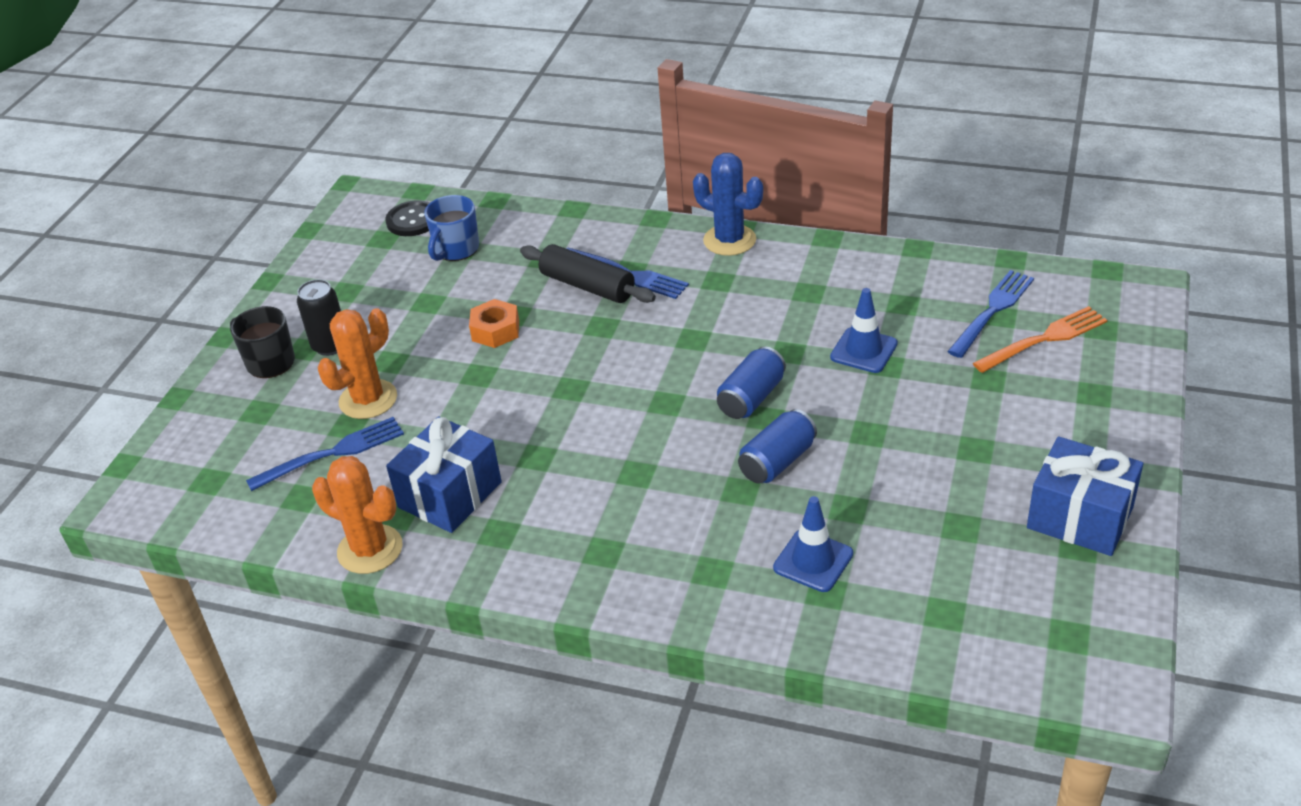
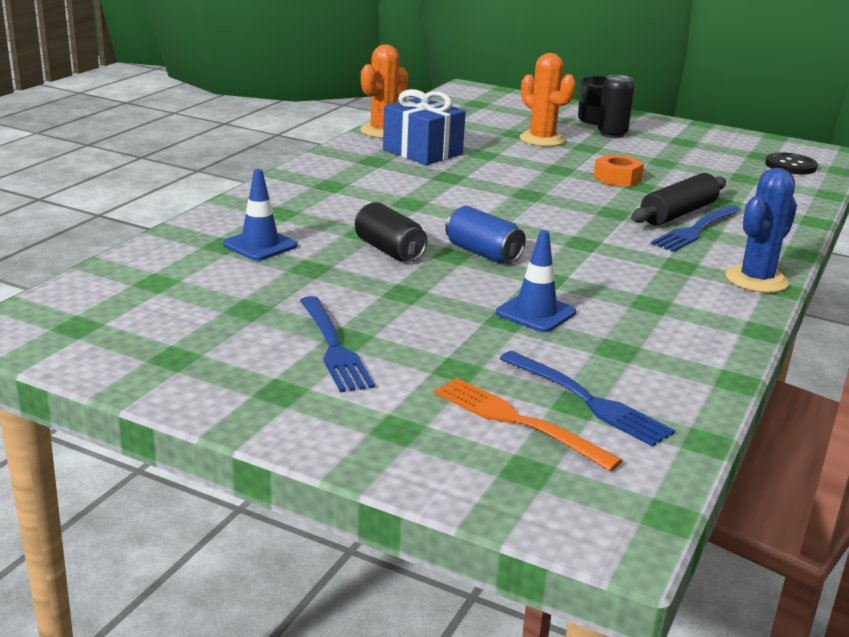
camera: 95 degrees right, 15 degrees down
(332, 453) = (486, 128): blue fork -> blue fork (333, 347)
(456, 249) = (743, 175): blue mug -> none
(777, 461) = (389, 250): blue can -> black can
(1044, 339) = (517, 421): orange fork -> orange fork turned 150 degrees clockwise
(1080, 517) = (210, 367): blue gift -> none

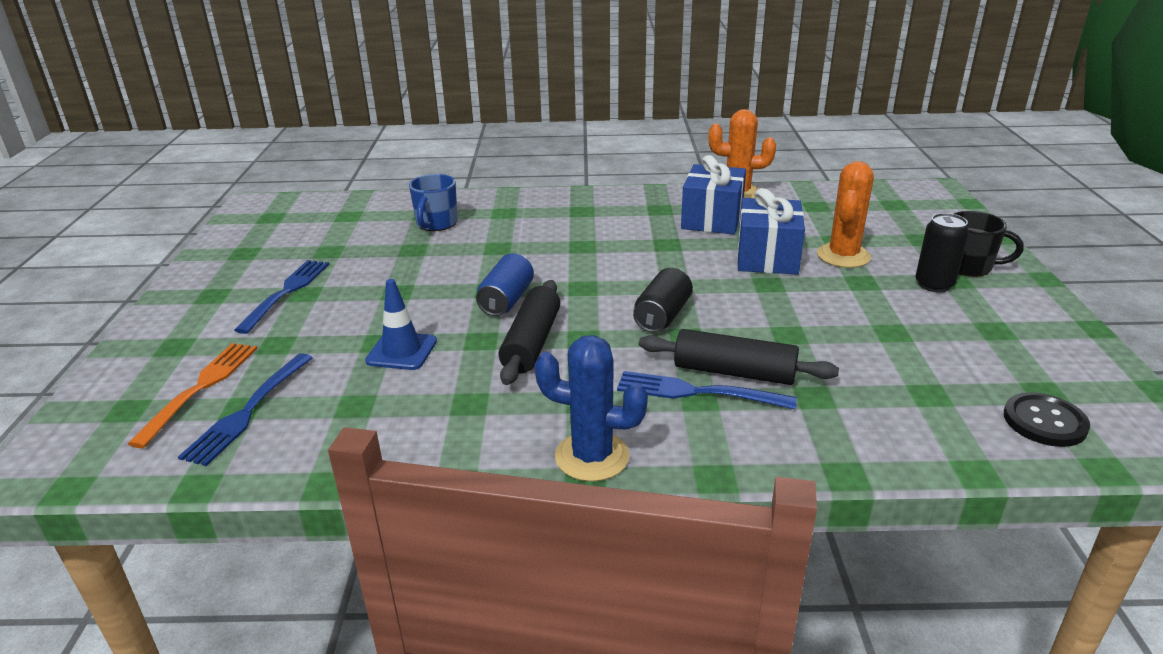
camera: 65 degrees right, 5 degrees up
(260, 245) = (436, 224): blue traffic cone -> blue mug
(333, 347) = (286, 292): blue fork -> blue fork turned 150 degrees clockwise
(389, 250) = (472, 265): black can -> black can (662, 316)
(516, 157) = (767, 257): none -> blue gift
(573, 261) = (531, 343): none -> black rolling pin
(617, 178) = (791, 317): orange nut -> none

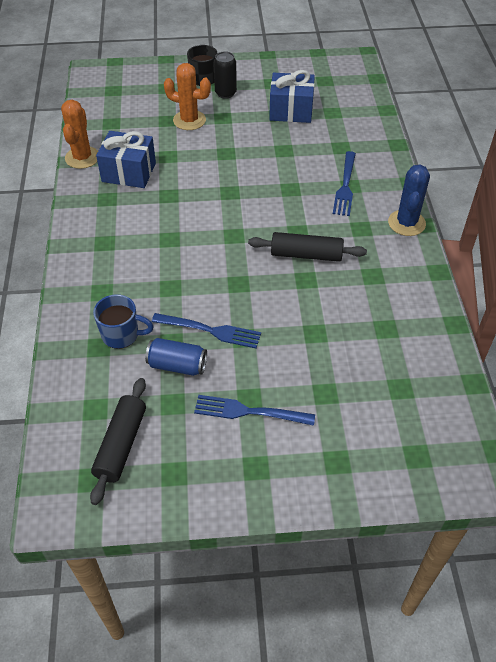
camera: 95 degrees left, 20 degrees up
(200, 388) = (385, 420): orange fork -> none
(248, 411) = (403, 382): blue fork -> blue fork (210, 330)
(402, 351) = (324, 318): blue traffic cone -> none
(507, 300) = (253, 272): blue can -> blue can (177, 365)
(662, 316) = (268, 198): black can -> none
(734, 372) = (324, 172): black rolling pin -> black rolling pin (121, 444)
(767, 257) = (190, 151): blue gift -> blue gift (291, 111)
(1044, 421) = (347, 85): black button -> none

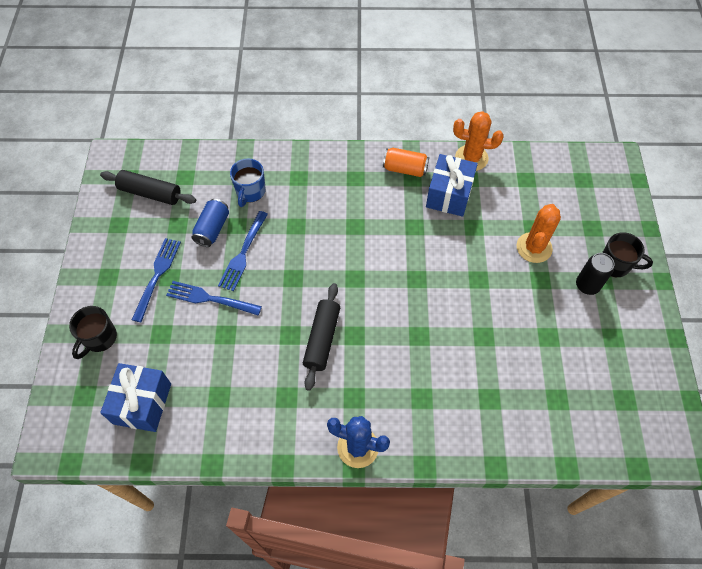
camera: 95 degrees right, 10 degrees up
(94, 204) = (405, 169): none -> orange can
(291, 111) = (557, 352): blue gift -> blue gift (142, 403)
(343, 456) = (99, 338): none -> black mug
(345, 186) = (421, 392): blue fork -> blue fork (210, 299)

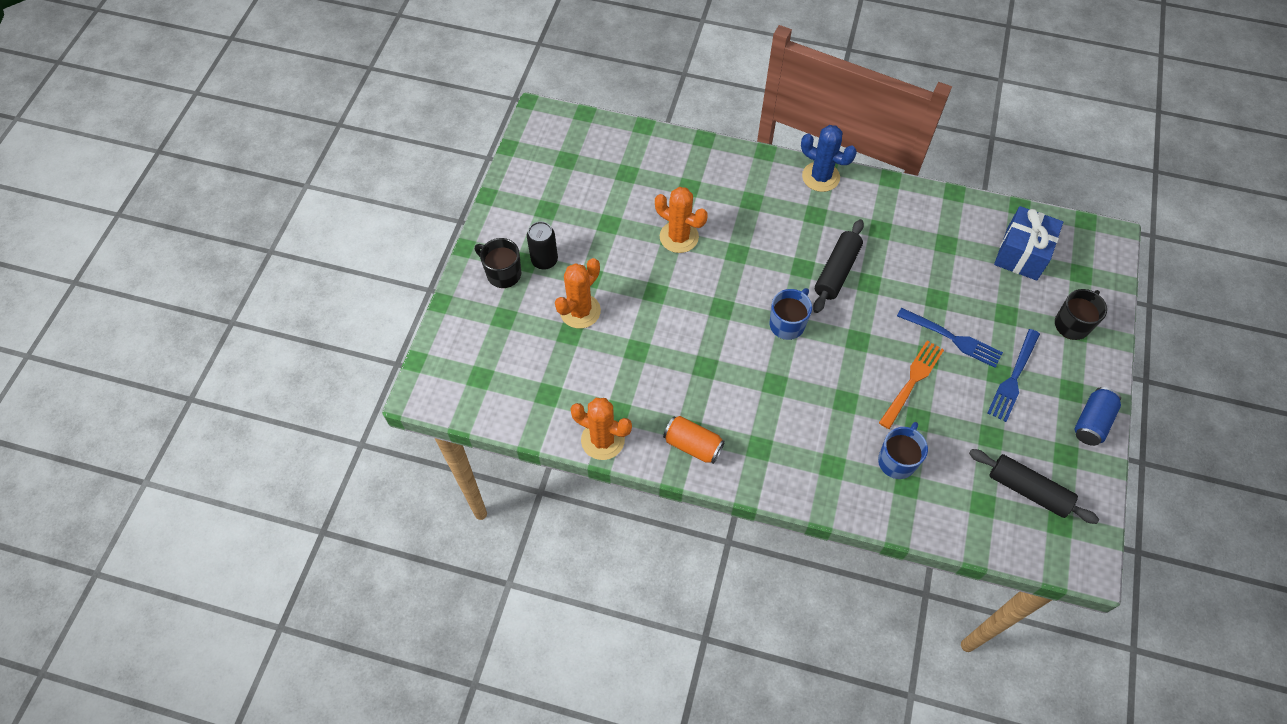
camera: 165 degrees left, 0 degrees up
(212, 229) = (947, 421): blue can -> blue can (1092, 422)
(243, 253) = (912, 381): blue fork -> orange fork
(356, 278) = (787, 324): none -> blue mug
(449, 195) = (650, 396): blue gift -> none
(478, 338) = (679, 237): none -> orange cactus

